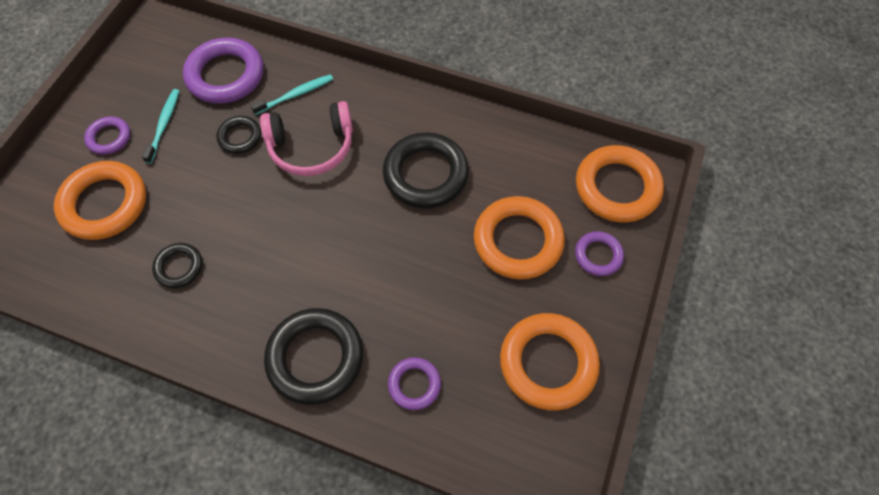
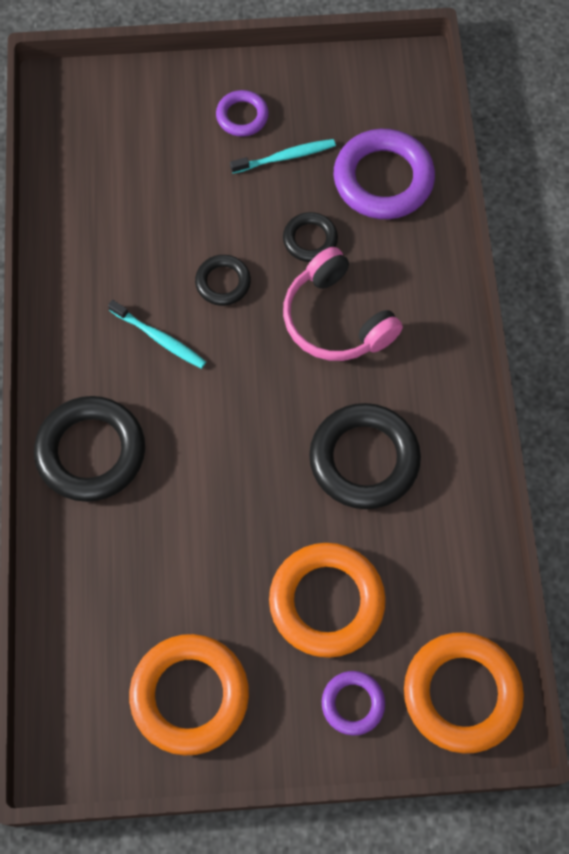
camera: 65 degrees right, 5 degrees up
(104, 204) = (164, 160): orange ring -> none
(179, 267) = (129, 270): black ring -> black ring (223, 282)
(295, 95) = (397, 265): turquoise toothbrush -> turquoise toothbrush (159, 338)
(414, 384) = (105, 563): purple ring -> none

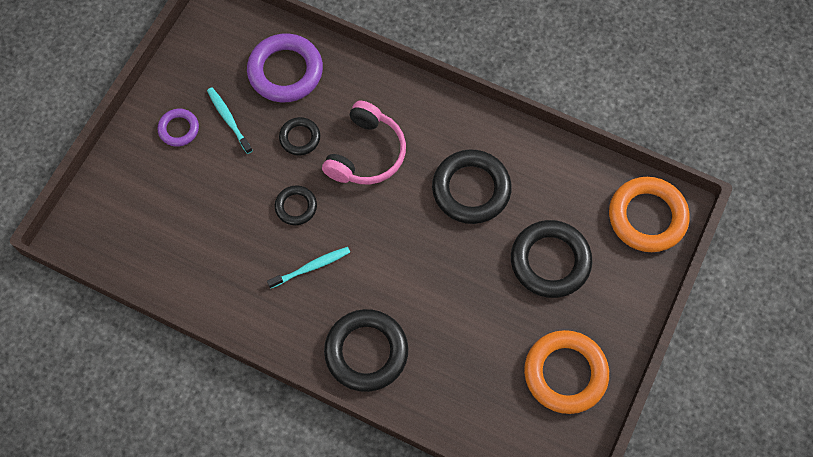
camera: 60 degrees left, 0 degrees up
(285, 157) = (229, 119): turquoise toothbrush -> turquoise toothbrush turned 45 degrees counterclockwise
(326, 601) = (550, 261): orange ring -> black ring
(336, 319) = (366, 153): pink headphones -> pink headphones turned 60 degrees counterclockwise
(353, 703) = (621, 281): purple ring -> none

